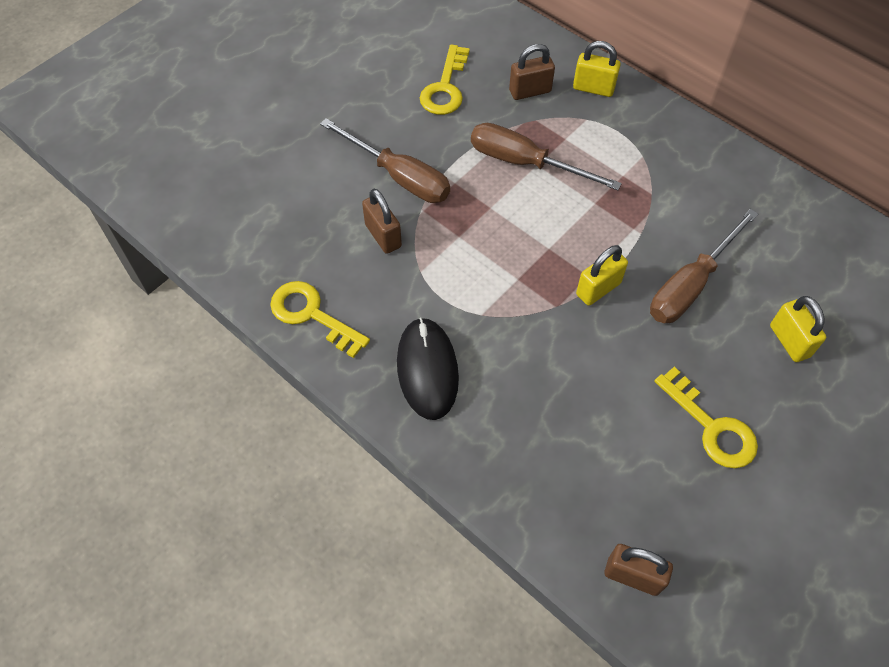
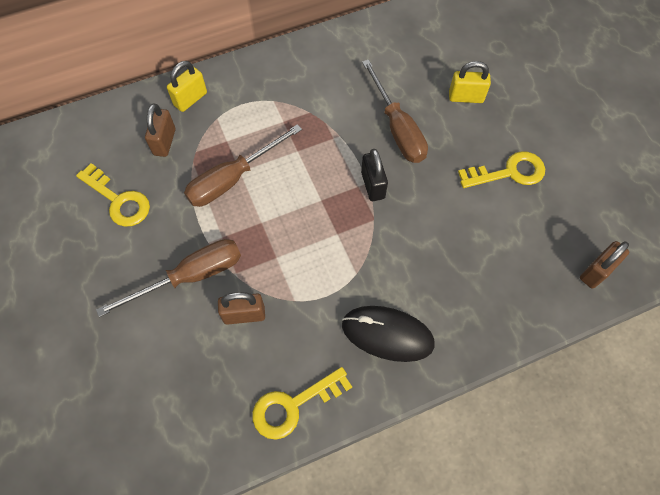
camera: 65 degrees left, 5 degrees up
(598, 289) = (373, 185): yellow padlock -> black padlock

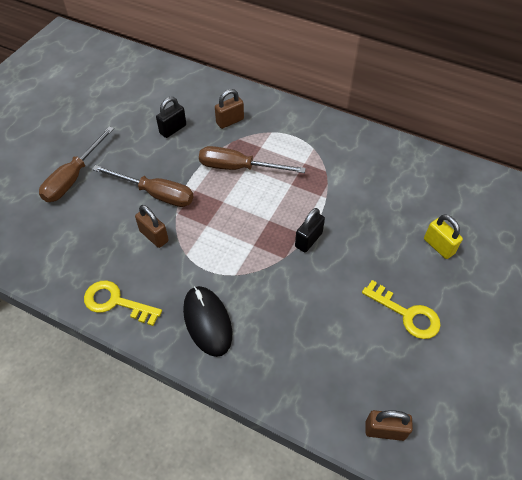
camera: 50 degrees right, 10 degrees down
(118, 200) = (173, 129): yellow key -> black padlock
(190, 99) = (270, 111): yellow padlock -> none
(397, 128) = (367, 224): brown screwdriver -> brown screwdriver (74, 177)

